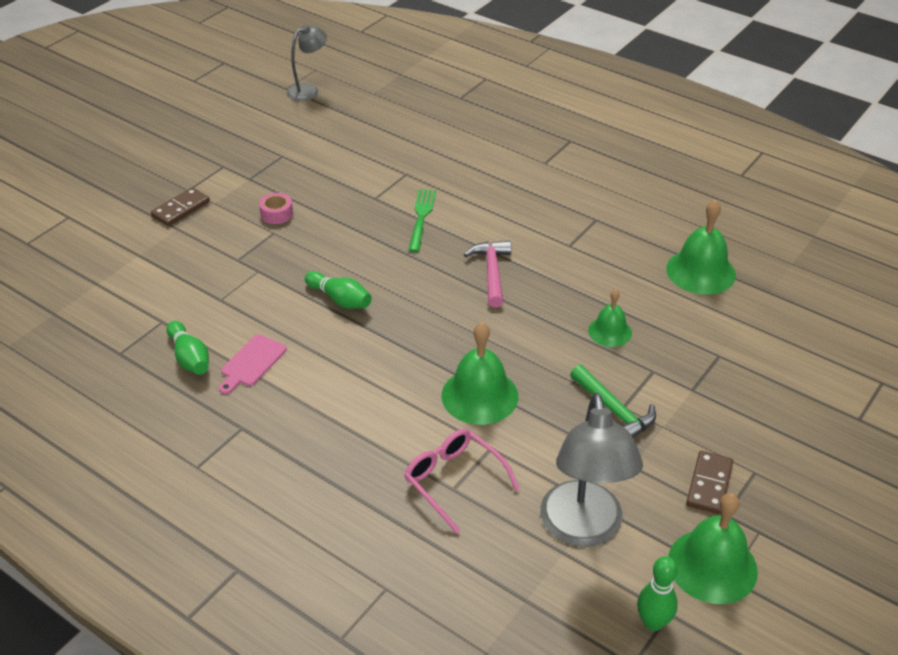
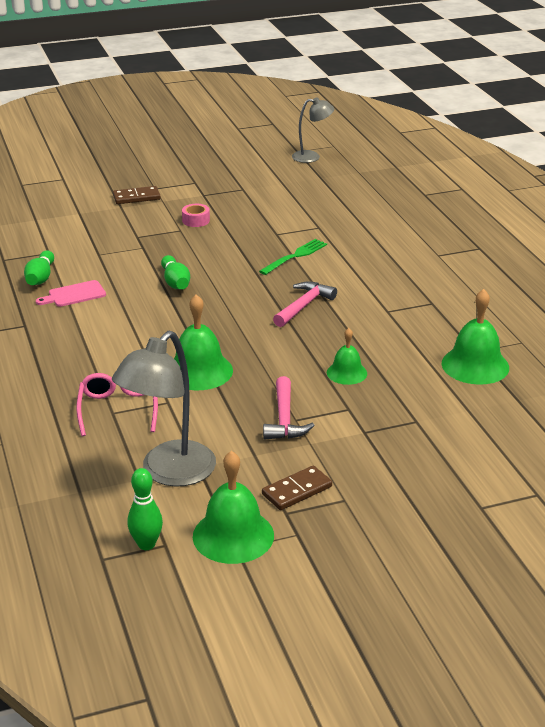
camera: 35 degrees right, 10 degrees down
(614, 411) = (284, 419): green hammer -> pink hammer

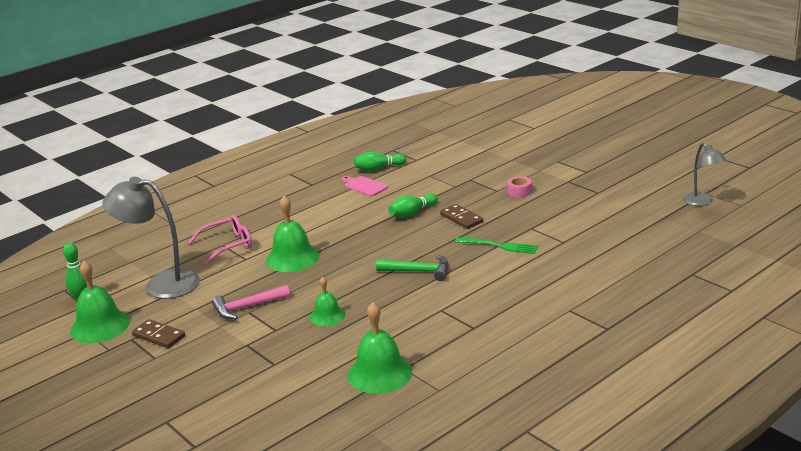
camera: 70 degrees right, 5 degrees down
(136, 197) = (533, 160): brown domino -> brown domino (461, 218)
(304, 306) = (418, 271): pink hammer -> green hammer

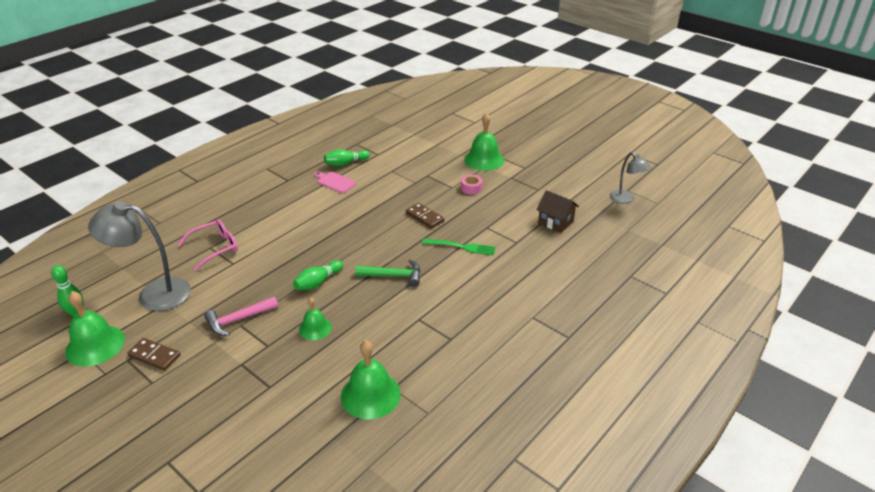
camera: 10 degrees left, 10 degrees up
(292, 258) = (276, 262): green bell -> green bell (484, 159)
(412, 213) = (381, 211): green bowling pin -> green bowling pin (318, 282)
(613, 223) = (555, 222): none -> brown house

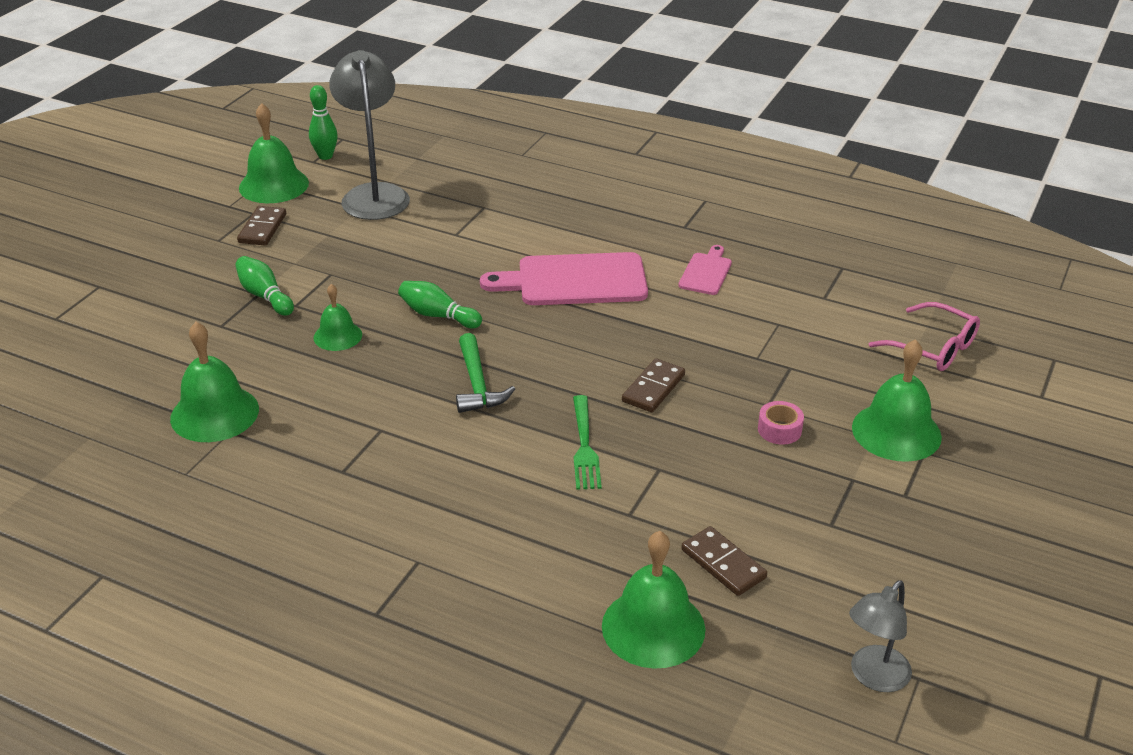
camera: 75 degrees right, 0 degrees up
(215, 248) = (484, 211): pink glasses -> pink glasses (933, 348)
(238, 319) = (340, 269): pink hammer -> none
(315, 225) = (575, 280): none -> pink cutting board
(345, 163) = (770, 270): green bowling pin -> green bowling pin (265, 296)
(555, 222) = (723, 564): brown house -> brown domino
(591, 249) = (653, 627): none -> green bell

